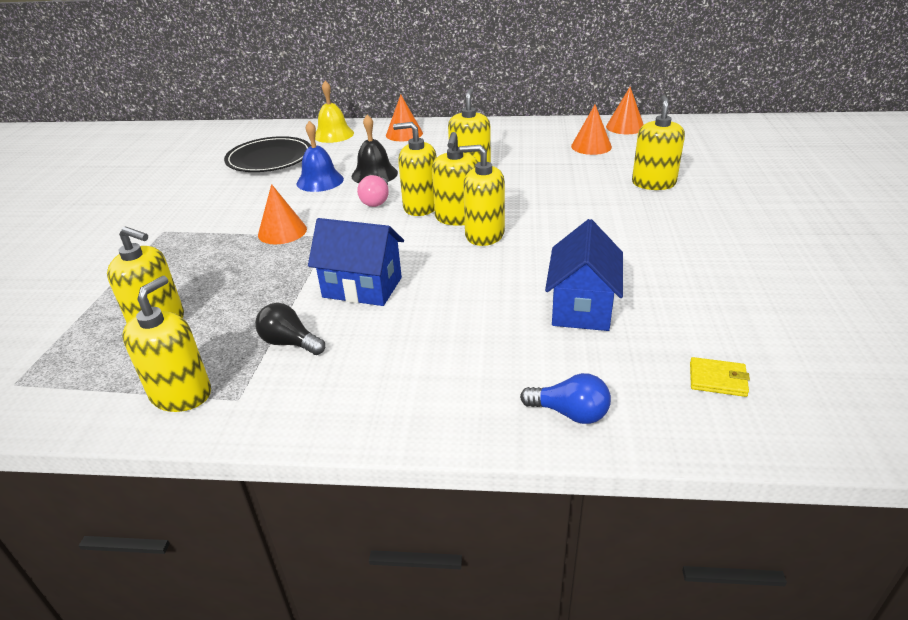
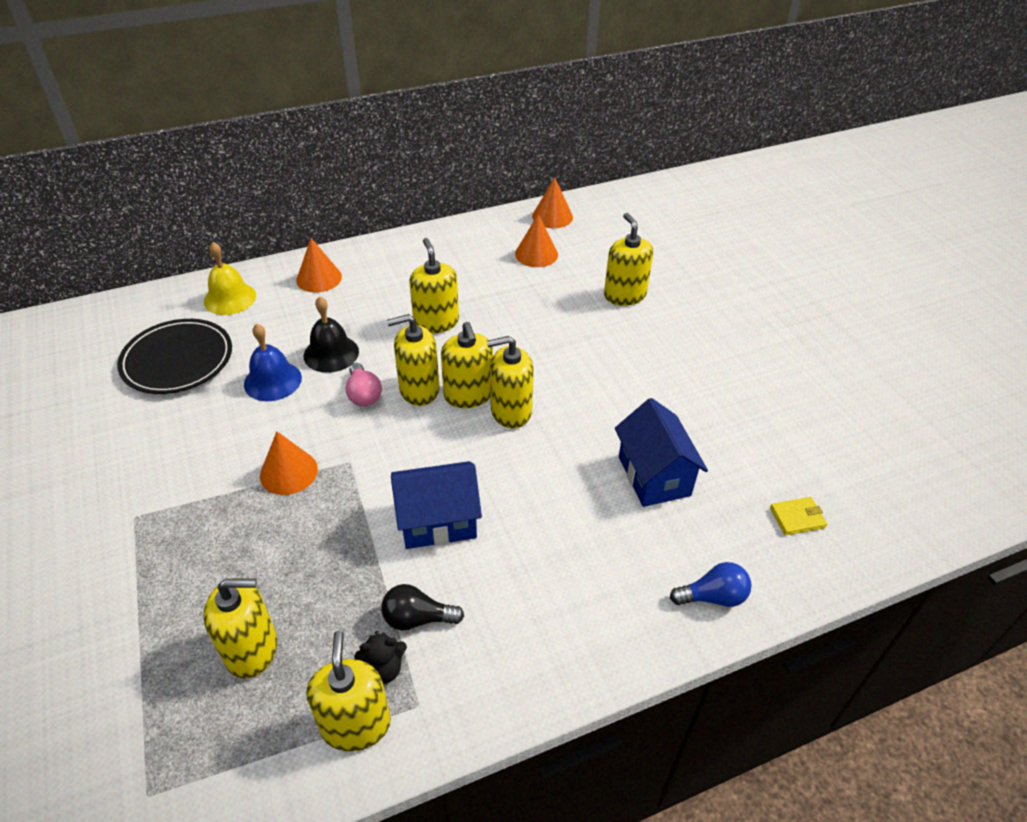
camera: 30 degrees left, 10 degrees up
(235, 366) = (384, 669): none -> black teddy bear

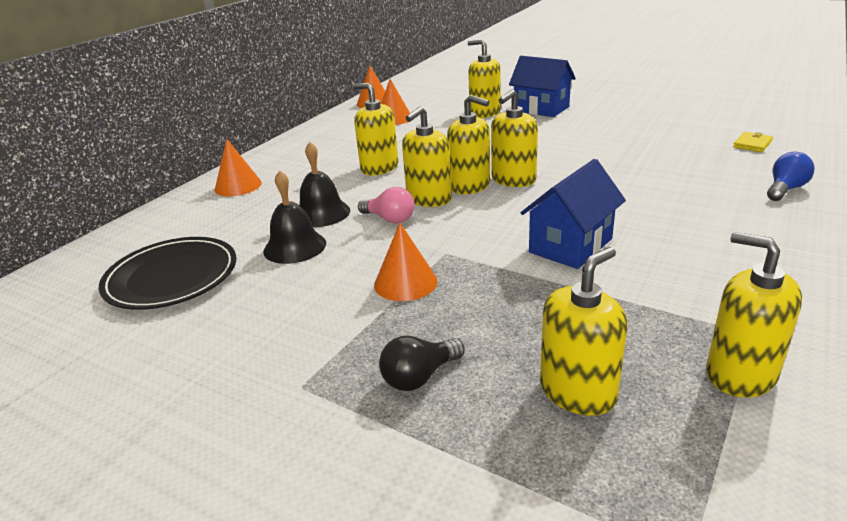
camera: 35 degrees left, 15 degrees down
(230, 298) = (166, 226): yellow bell -> none
(272, 381) = (295, 247): blue bell -> black bell
(384, 669) = (693, 333): black teddy bear -> none
(417, 618) = (658, 295): black light bulb -> black light bulb (420, 377)
(654, 476) = (652, 164): blue house -> blue house (541, 109)

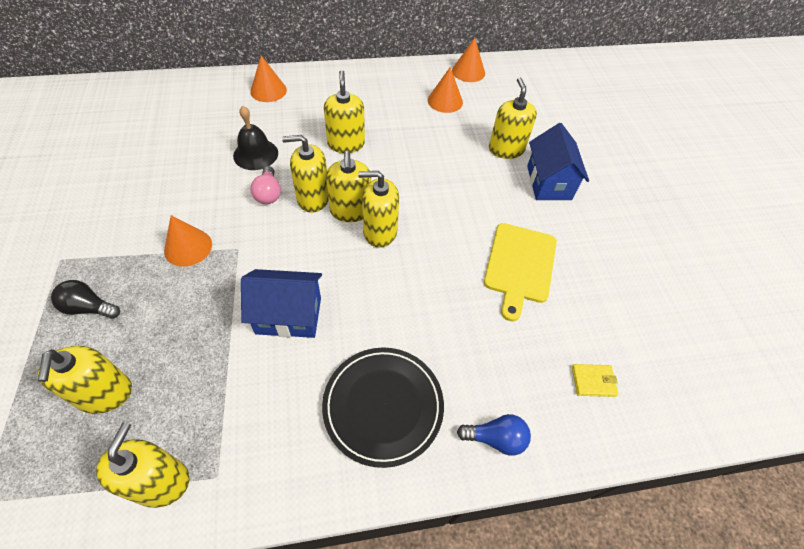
camera: 45 degrees right, 25 degrees up
(172, 277) = (139, 137): black plate -> black plate (383, 406)
(295, 247) = (203, 168): black bell -> none
(578, 391) = (105, 394): yellow soap dispenser -> yellow soap dispenser turned 75 degrees clockwise
(616, 139) = (519, 266): none -> yellow cutting board

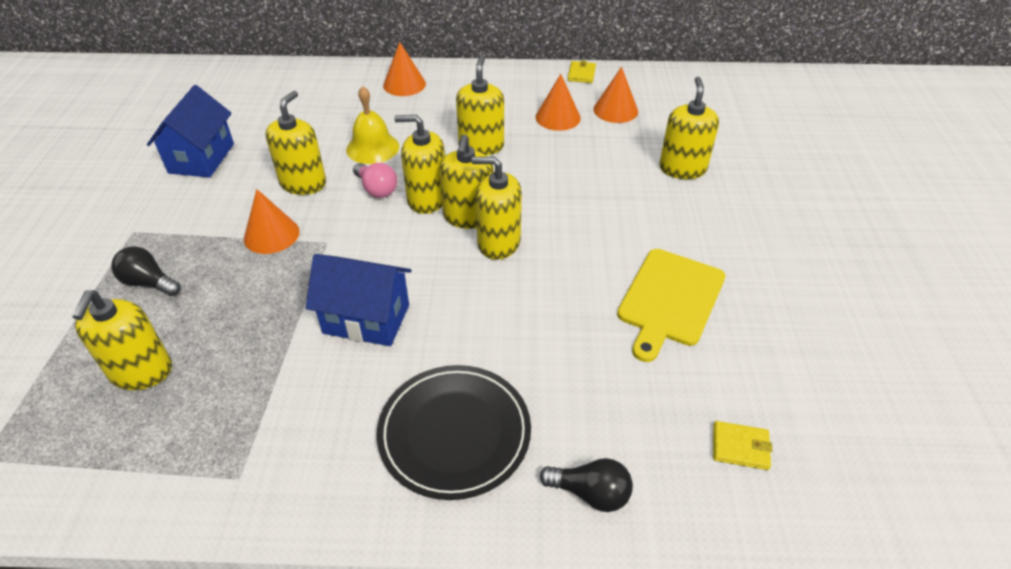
camera: 15 degrees right, 10 degrees down
(161, 482) = (175, 472): yellow soap dispenser -> yellow soap dispenser (303, 183)
(255, 154) = (372, 148): black bell -> yellow bell
(268, 193) = (376, 189): pink light bulb -> pink light bulb turned 45 degrees counterclockwise
(411, 69) = (581, 74): none -> yellow wallet
(468, 72) = (653, 81): orange cone -> orange cone (558, 117)
(496, 438) = (590, 493): blue light bulb -> black light bulb
(549, 182) = (731, 211): blue house -> blue house (201, 158)

